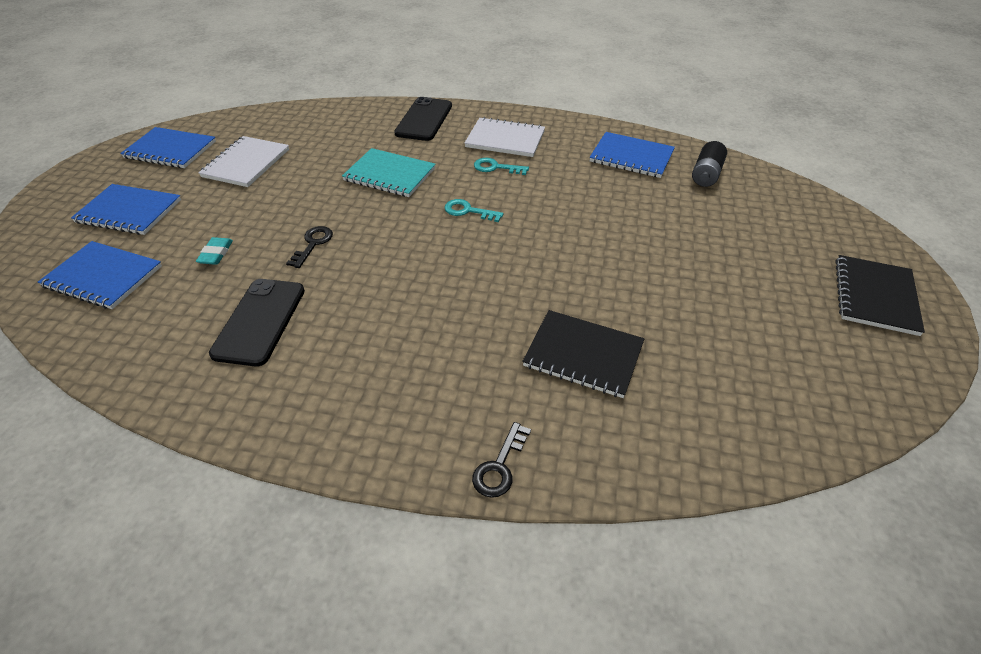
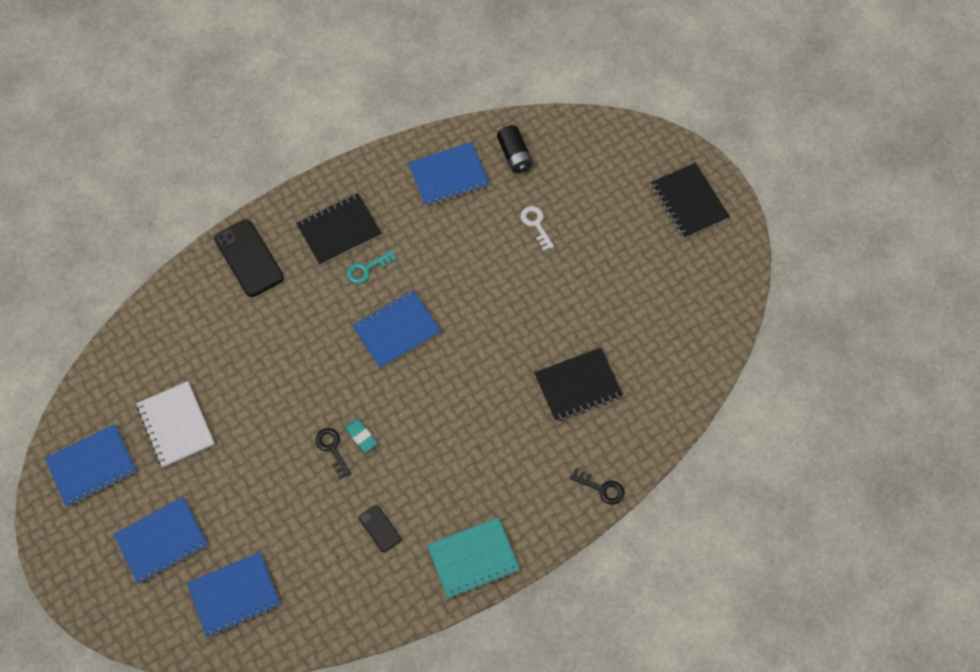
camera: 45 degrees left, 20 degrees up
(216, 253) = (280, 513): turquoise eraser -> turquoise eraser (361, 436)
(260, 321) = (380, 528): black phone -> black phone, size x0.52
(389, 175) = (300, 342): turquoise notebook -> turquoise notebook (473, 558)
(468, 211) = (396, 330): turquoise key -> blue notebook
(499, 466) = (602, 488): black key -> black key turned 45 degrees counterclockwise
(505, 139) = (339, 230): white notebook -> black notebook
(677, 221) = (536, 224): none -> white key

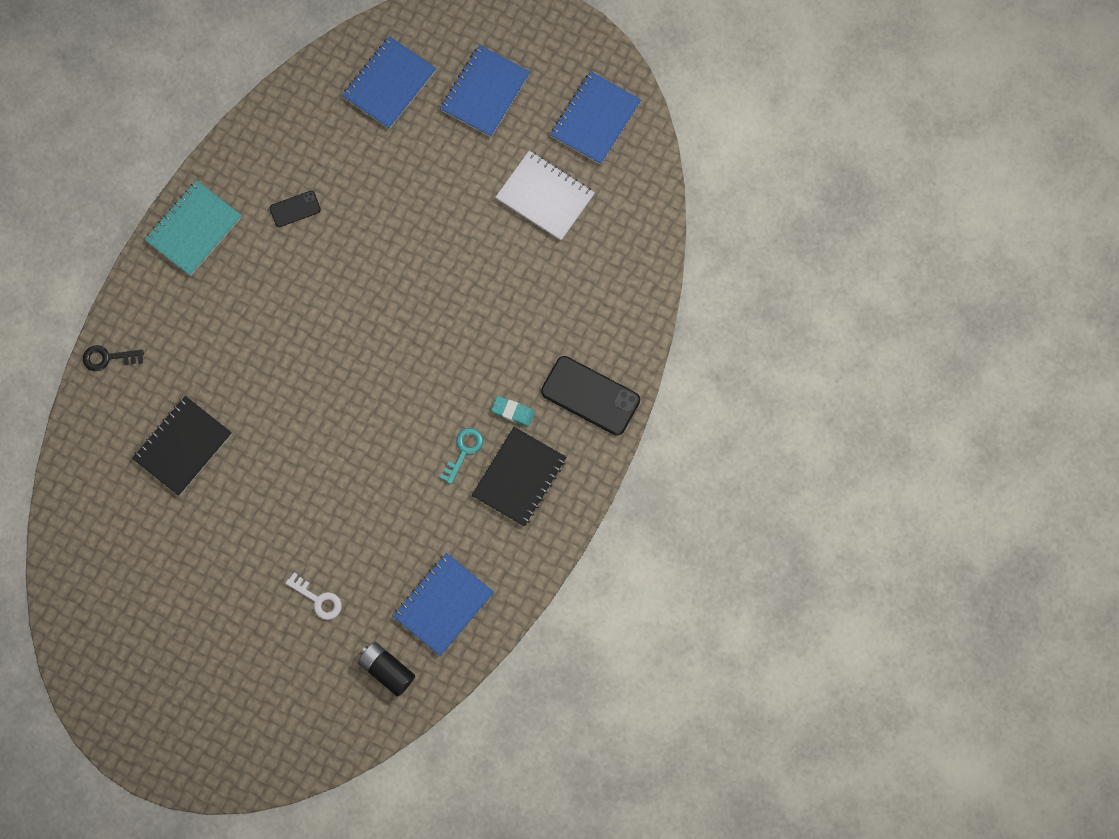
camera: 150 degrees right, 10 degrees up
(332, 449) = (384, 255): black key -> none
(361, 436) = (364, 282): turquoise eraser -> turquoise eraser (513, 412)
(380, 528) = (295, 209): black phone -> black phone turned 45 degrees counterclockwise
(396, 330) = (394, 404): blue notebook -> none
(689, 202) = (168, 719): black notebook -> none

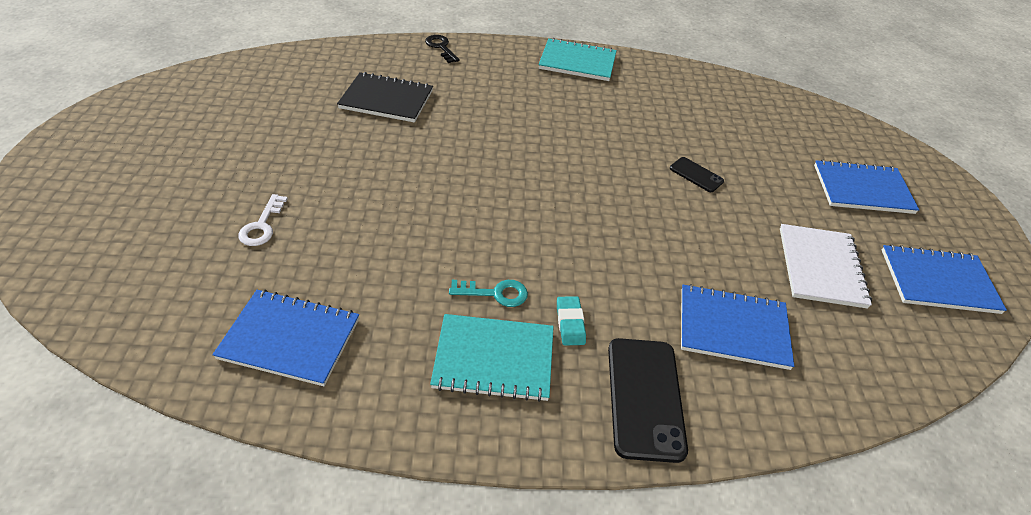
camera: 60 degrees right, 30 degrees down
(295, 209) = (642, 106): black phone -> black phone (696, 175)
(387, 670) = (184, 311): black battery -> none
(389, 84) = (798, 129): blue notebook -> blue notebook (733, 328)
(519, 477) = (494, 359): black notebook -> turquoise notebook

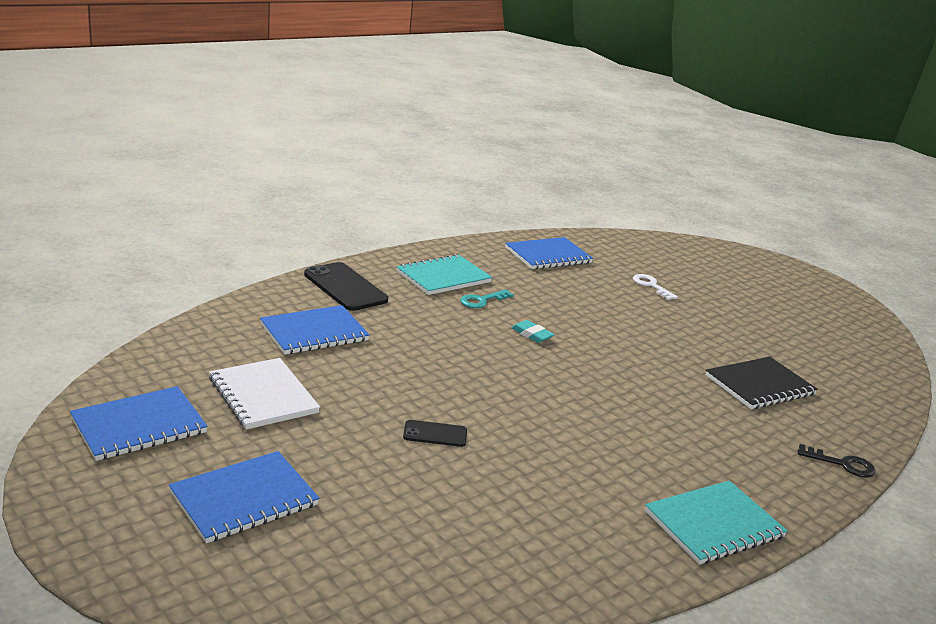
camera: 140 degrees right, 20 degrees down
(570, 323) = (422, 302): turquoise eraser -> turquoise eraser (532, 334)

